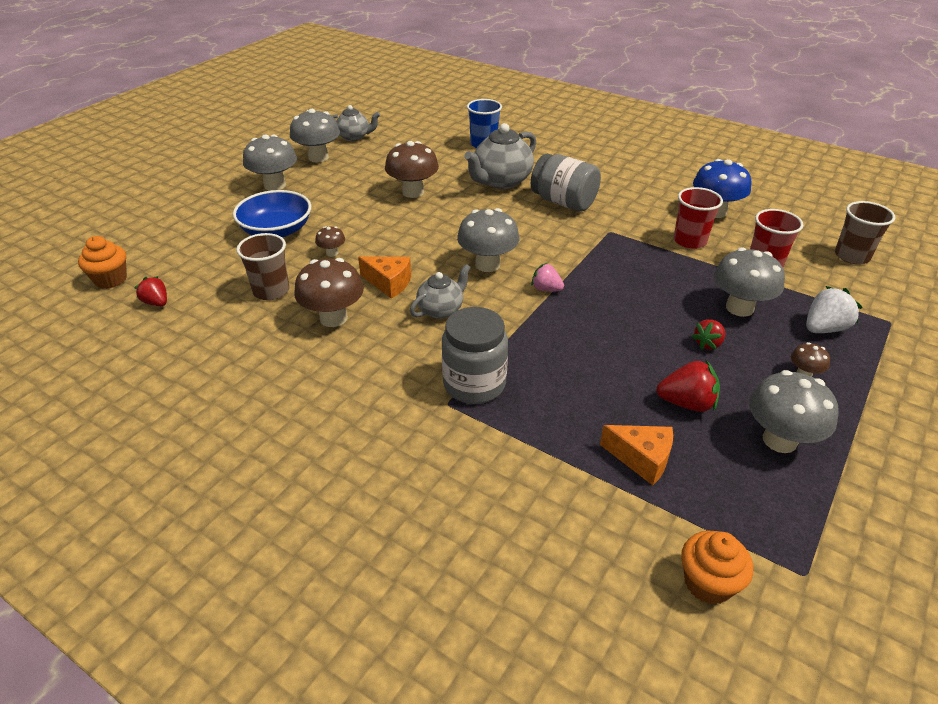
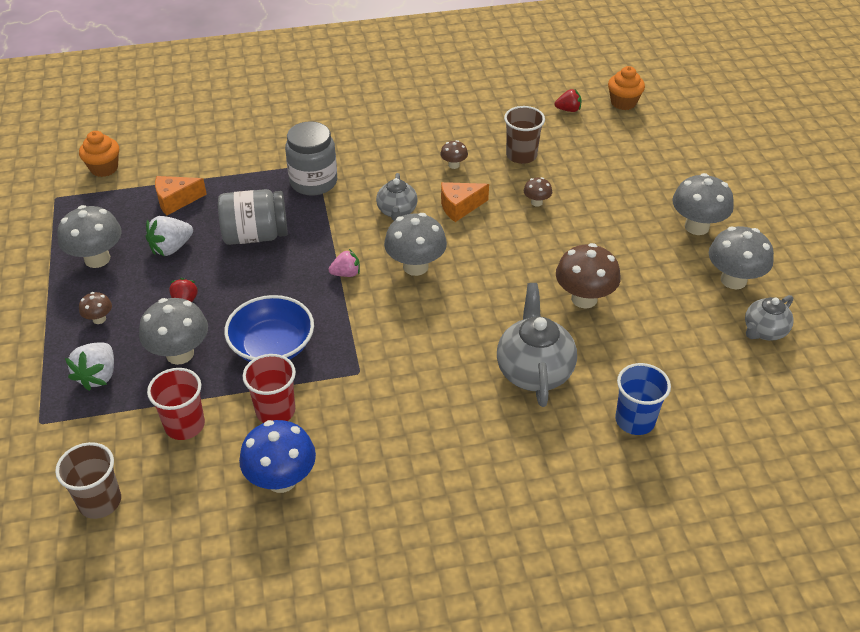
camera: 135 degrees right, 5 degrees up
(276, 230) = (607, 192): blue bowl -> blue bowl (272, 346)
(333, 318) = (453, 165): brown mushroom -> brown mushroom, size x0.50
(563, 202) = (441, 383): grey jar -> grey jar (255, 235)
(686, 403) = (171, 248): red strawberry -> white strawberry

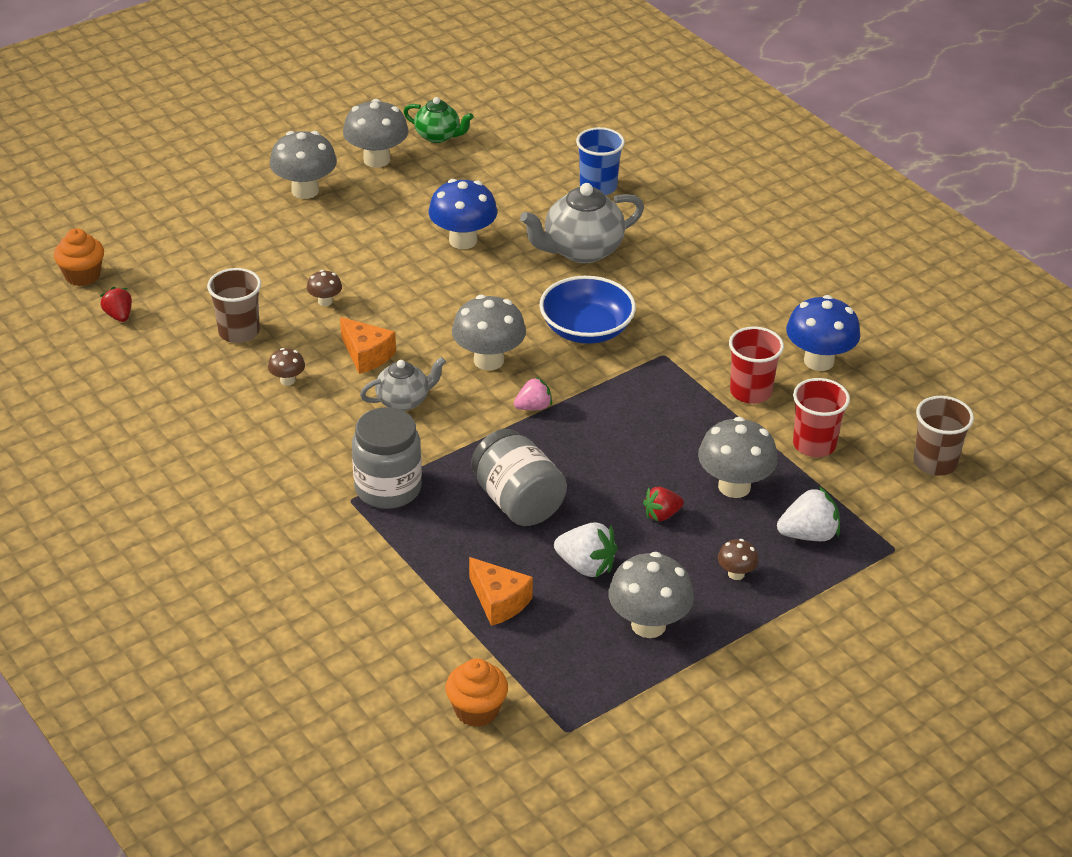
camera: 115 degrees left, 5 degrees down
(272, 346) = (674, 424): blue bowl -> blue bowl (586, 329)
(346, 273) = (533, 407): pink strawberry -> pink strawberry turned 105 degrees clockwise
(584, 299) = (463, 240): brown mushroom -> blue mushroom
(764, 331) = (438, 136): grey teapot -> green teapot

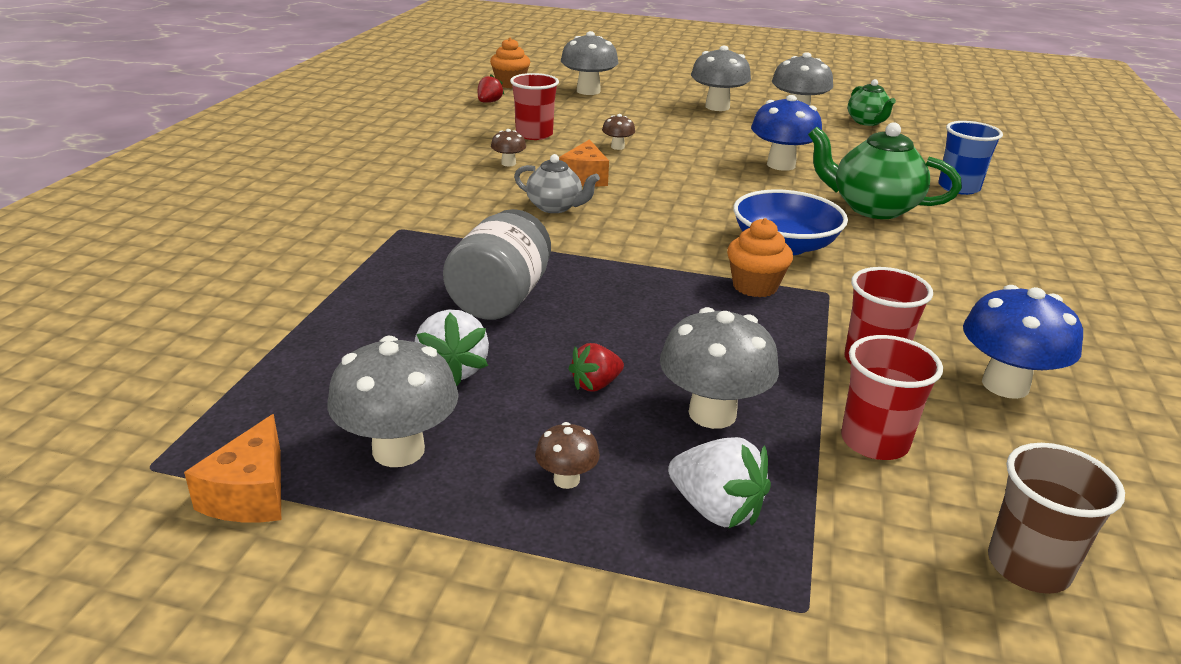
camera: 50 degrees right, 10 degrees down
(239, 332) = (534, 134): brown cup -> red cup
(388, 488) = (435, 237): grey jar -> none
(476, 710) = (146, 393): orange cupcake -> orange cupcake (755, 286)
(488, 360) = (664, 221): grey mushroom -> grey mushroom (588, 91)
(499, 601) = (338, 342): orange cheese -> orange cheese (251, 494)
(533, 407) = (640, 259): pink strawberry -> none
(581, 250) = (872, 208): grey teapot -> green teapot
(662, 515) = (595, 385): red strawberry -> red strawberry turned 60 degrees counterclockwise

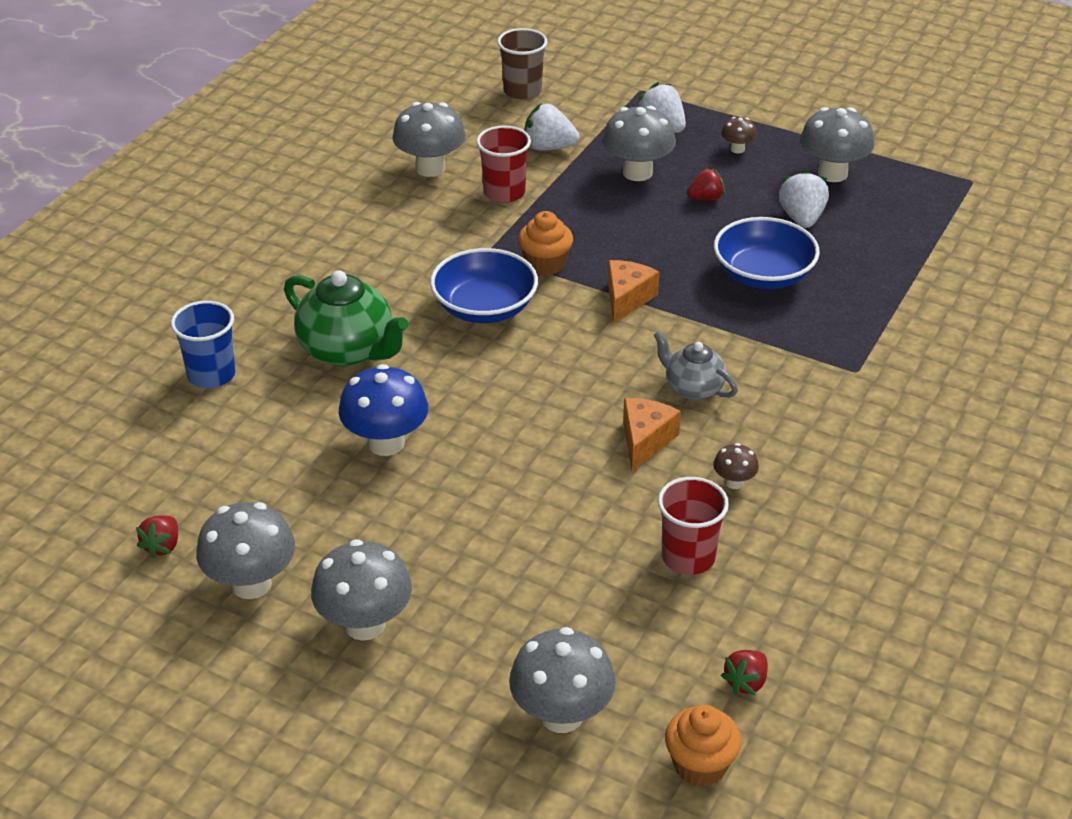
camera: 165 degrees left, 10 degrees up
(251, 494) = (909, 161): orange cheese -> orange cheese (627, 299)
(500, 298) = (763, 275): grey jar -> blue bowl
(617, 147) = (579, 509): brown mushroom -> none
(867, 122) = (162, 546): green teapot -> red strawberry
(874, 442) = (549, 147): red cup -> white strawberry
(1005, 385) = (430, 168): blue mushroom -> grey mushroom

